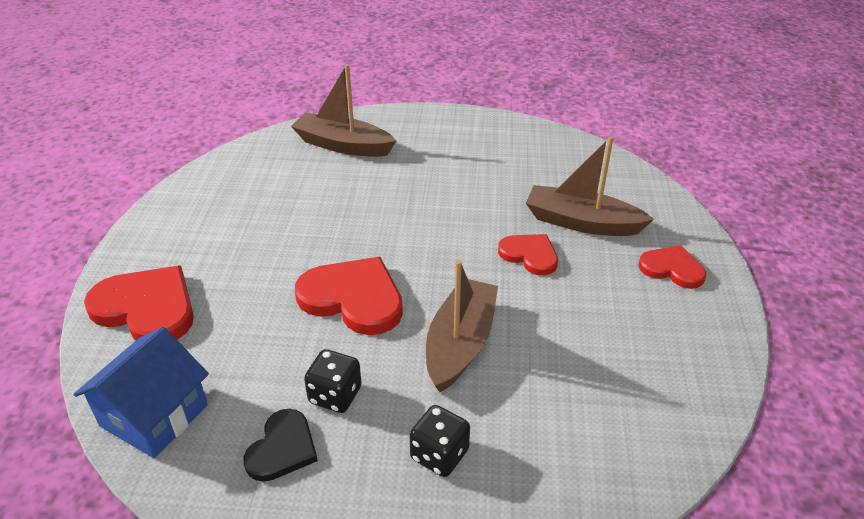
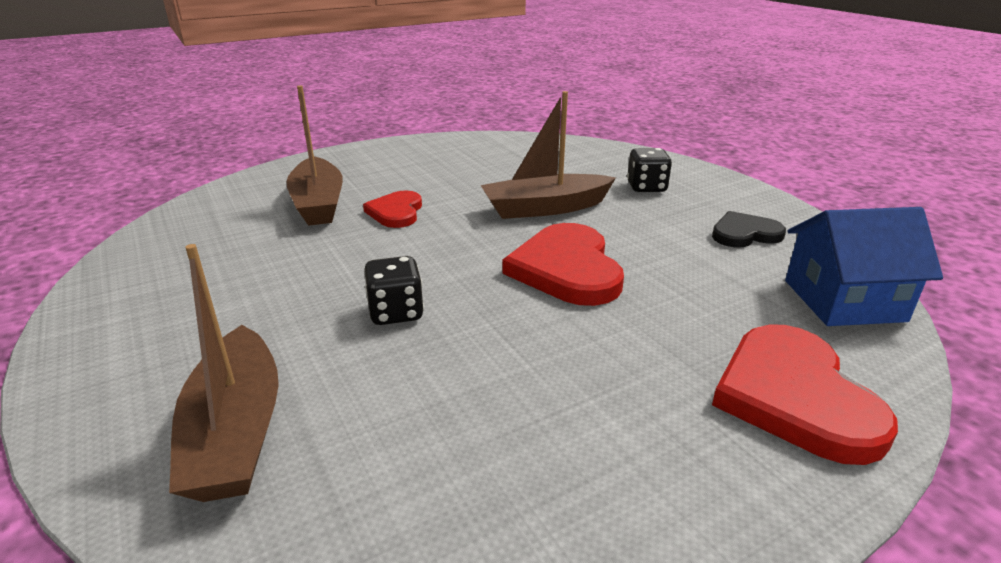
camera: 125 degrees left, 10 degrees down
(335, 395) = (672, 234): black dice -> black dice (396, 312)
(672, 269) = (355, 164): red heart -> none

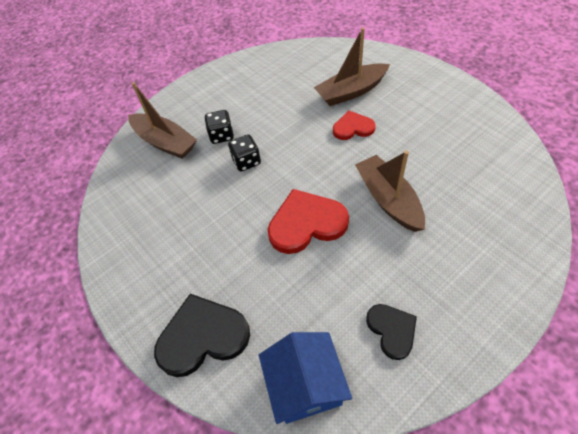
camera: 85 degrees right, 25 degrees up
(236, 432) = (165, 142): brown boat -> brown boat turned 120 degrees counterclockwise
(646, 187) = (457, 260): black dice -> black dice (221, 135)
(794, 396) = (202, 336): red heart -> black heart

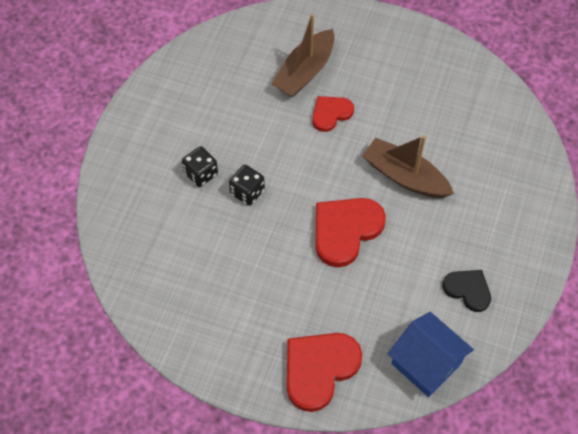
camera: 35 degrees left, 5 degrees up
(165, 142) = (144, 206): brown boat -> none
(202, 336) = (319, 369): black heart -> red heart

